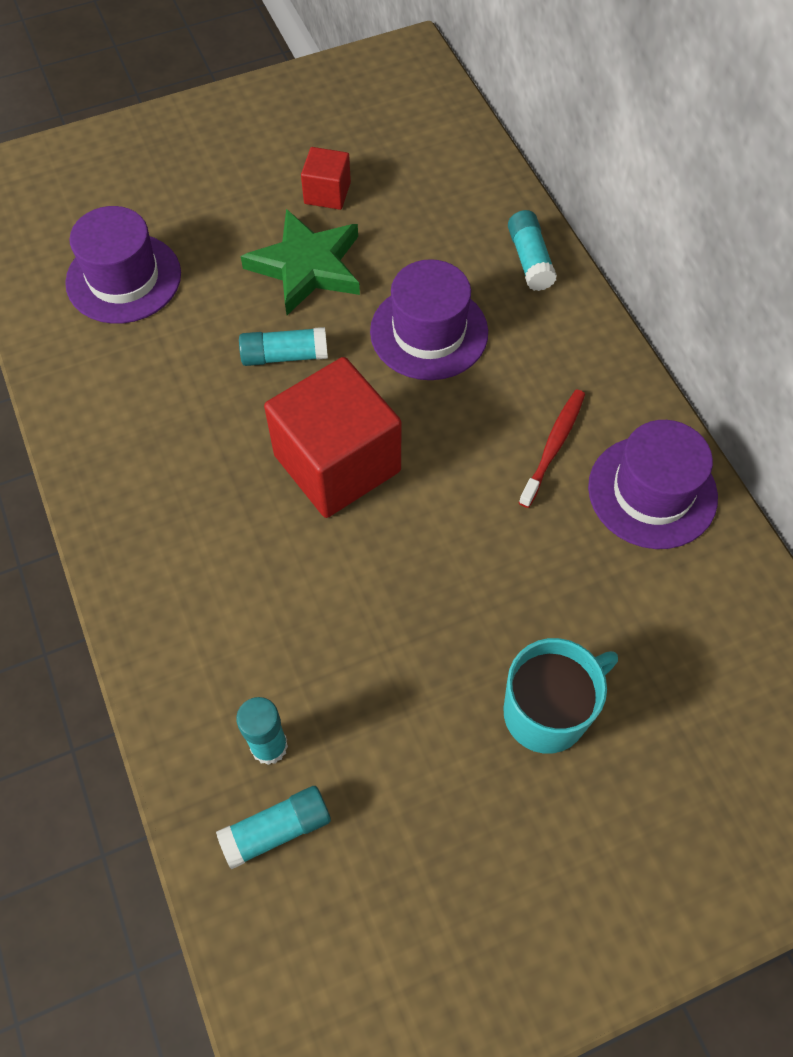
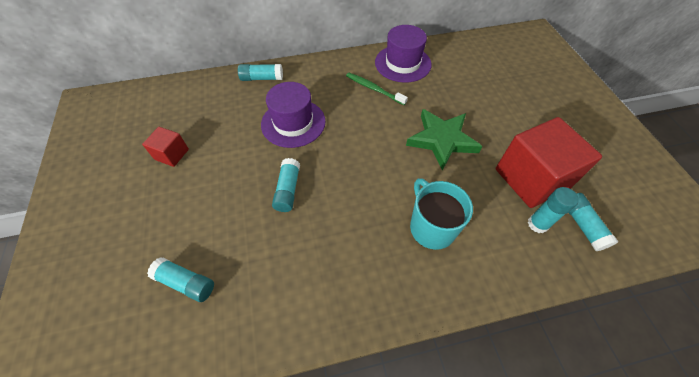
camera: 80 degrees left, 5 degrees down
(123, 278) = (186, 283): purple hat -> turquoise glue stick
(307, 266) = (225, 171): green star -> green star (442, 140)
(337, 463) = (368, 173): red cube -> red cube (531, 178)
(547, 711) = (508, 114): turquoise mug -> turquoise mug (431, 227)
(553, 446) = (373, 89): red toothbrush -> green toothbrush

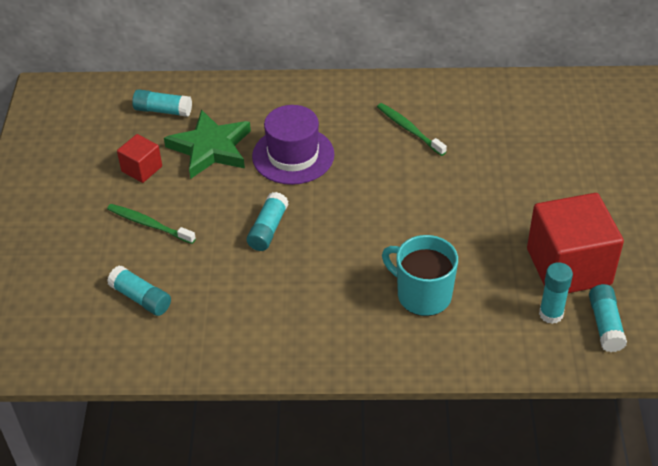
camera: 15 degrees right, 10 degrees down
(184, 204) = (149, 224): none -> green toothbrush
(262, 78) = (266, 94): turquoise glue stick -> turquoise glue stick (163, 110)
(402, 63) = (461, 101): purple hat -> none
(431, 227) = (422, 295): turquoise mug -> turquoise mug turned 45 degrees counterclockwise
(442, 140) = (474, 205): green star -> green star (211, 148)

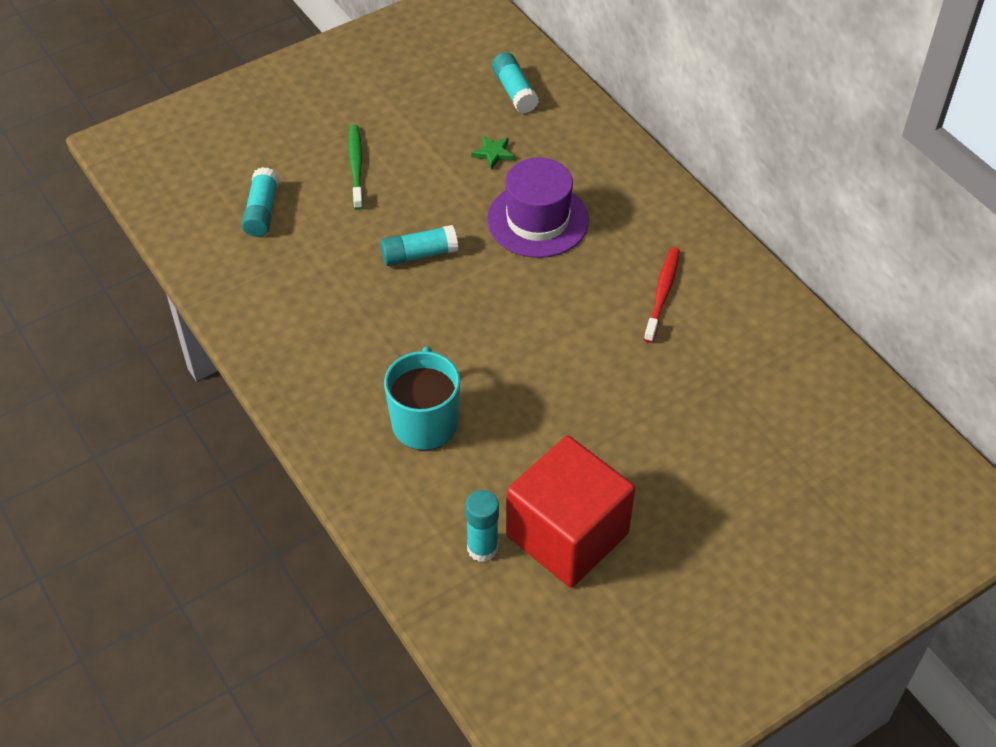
camera: 55 degrees right, 5 degrees up
(142, 169) = (423, 121): red cube -> none
(211, 148) = (493, 153): green star -> green star, size x0.41
(409, 129) = (662, 293): green toothbrush -> red toothbrush
(605, 324) = (504, 607): turquoise glue stick -> none

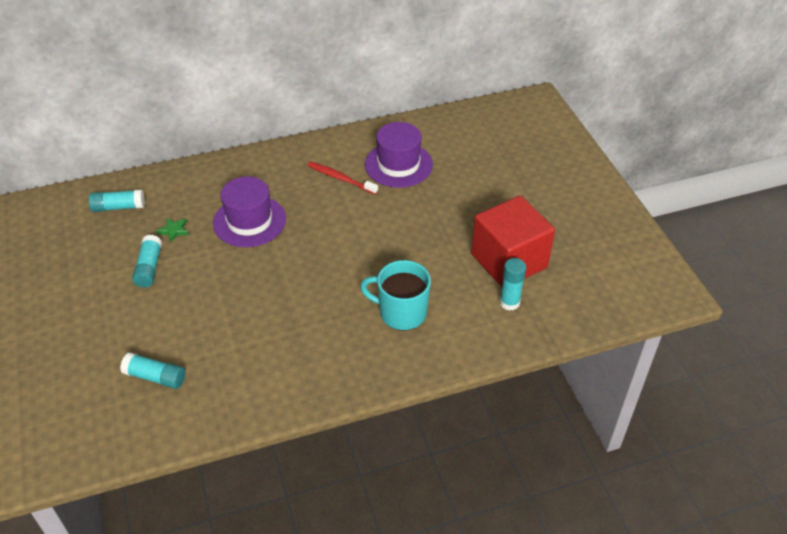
camera: 75 degrees left, 5 degrees down
(356, 166) = (140, 309): green toothbrush -> none
(419, 254) = (250, 289): turquoise glue stick -> turquoise glue stick (149, 268)
(724, 355) = (398, 164): none -> purple hat

